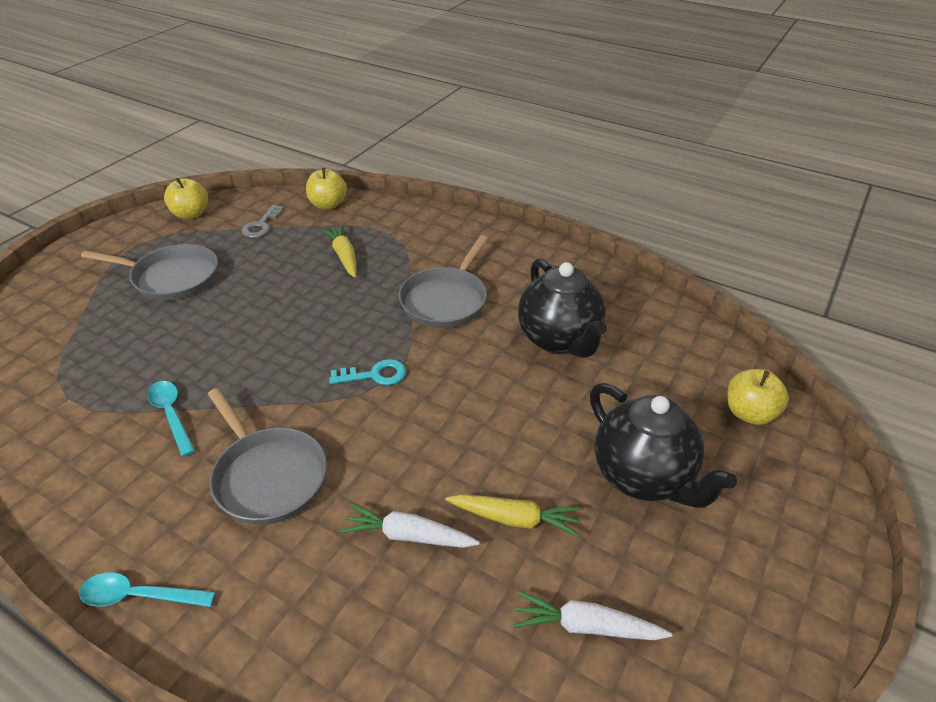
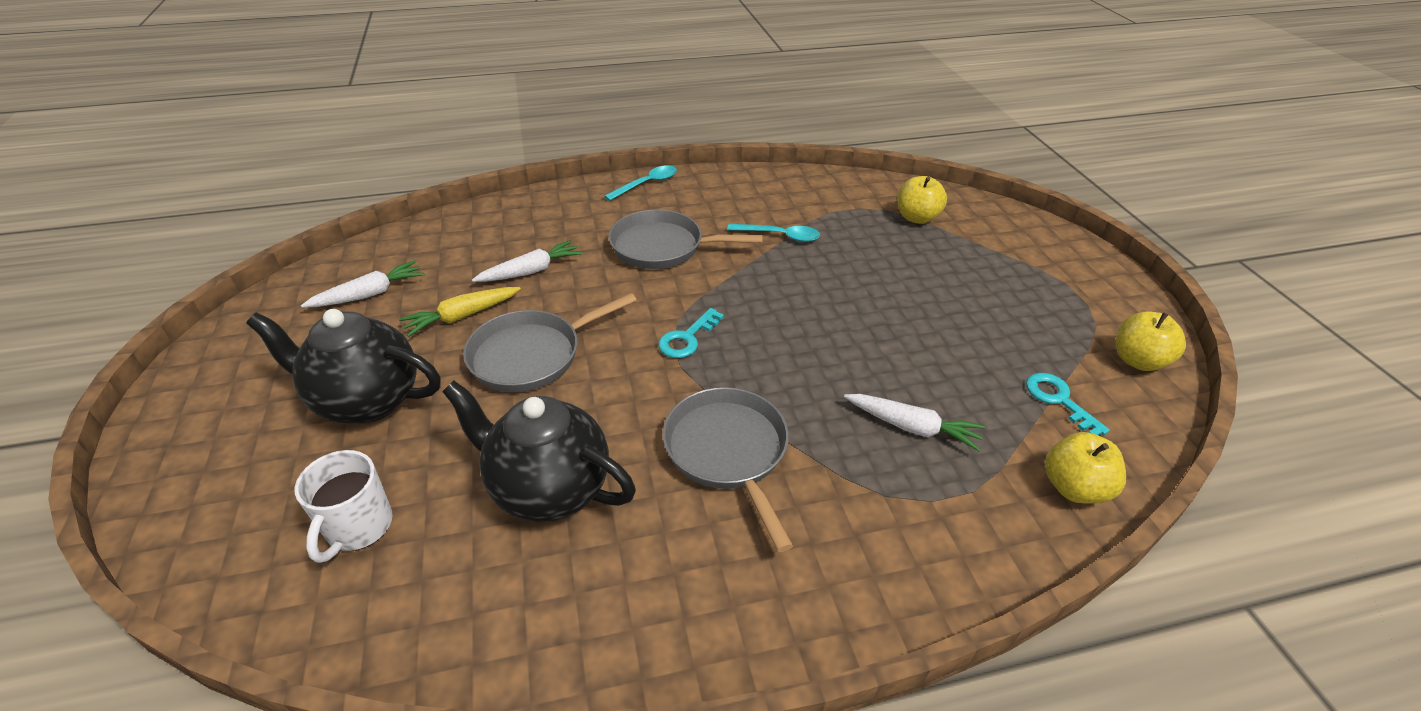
camera: 135 degrees right, 0 degrees up
(171, 278) = (989, 299): grey pan -> grey pan (531, 355)
(261, 225) = (1059, 400): grey key -> turquoise key
(344, 256) = (912, 427): yellow carrot -> white carrot
(683, 384) = (358, 527): none -> white mug
(749, 413) = (258, 539): yellow apple -> yellow apple (916, 218)

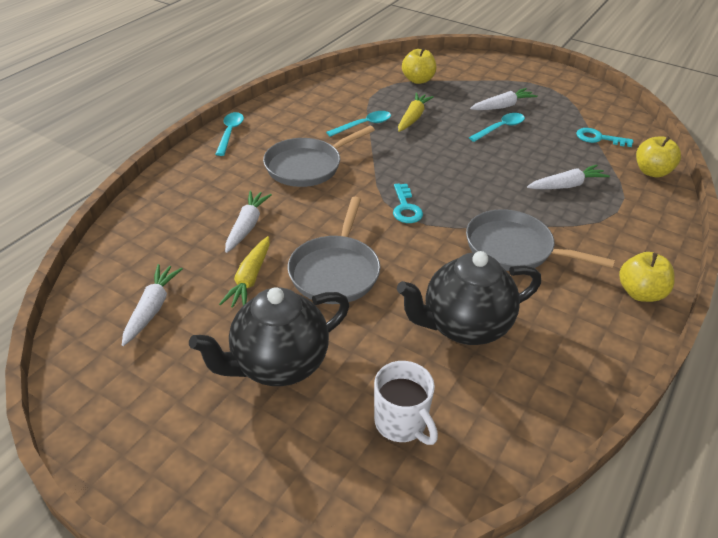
camera: 45 degrees left, 0 degrees up
(845, 254) = (413, 118): none -> yellow carrot
(934, 316) = (500, 128): none -> turquoise spoon
(979, 294) = (502, 106): none -> white carrot
(1138, 360) = (600, 104): yellow apple -> yellow apple (640, 293)

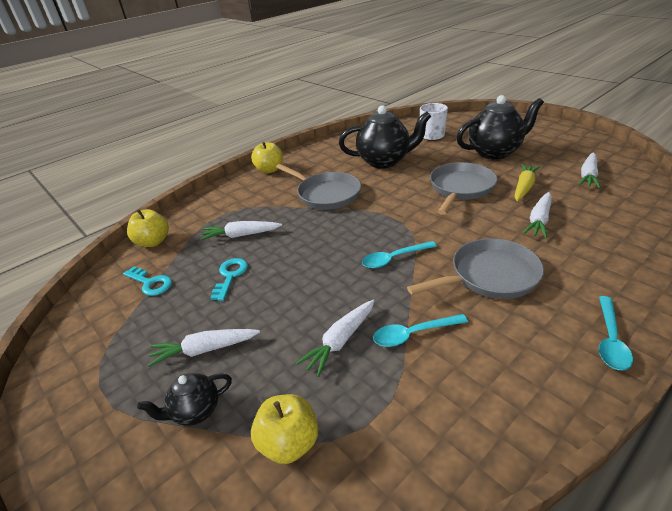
camera: 160 degrees left, 5 degrees down
(405, 208) = (395, 226): turquoise key -> turquoise key (230, 276)
(413, 118) = (340, 341): yellow carrot -> white carrot
(478, 84) = (195, 411): none -> black teapot
(500, 128) = (241, 309): turquoise spoon -> turquoise spoon (393, 259)

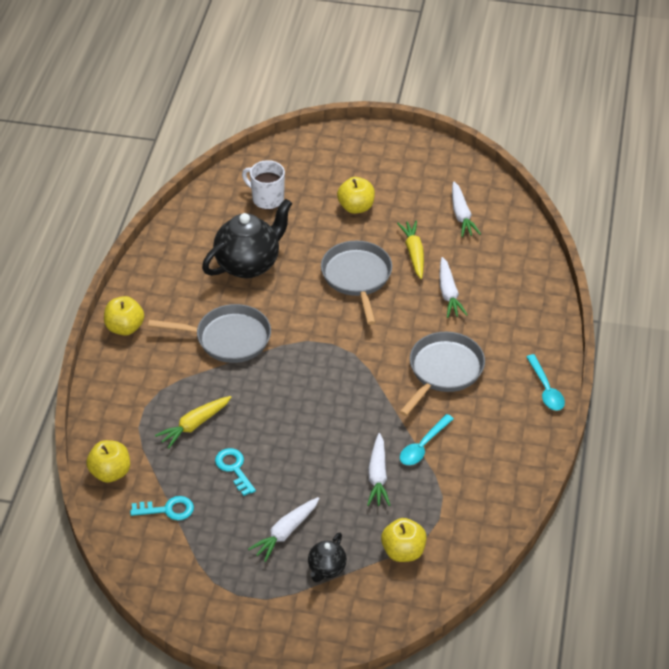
camera: 40 degrees left, 10 degrees up
(241, 235) = (194, 425): white carrot -> yellow carrot
(393, 259) = (358, 387): turquoise spoon -> none
(494, 152) = (356, 207): black teapot -> yellow apple

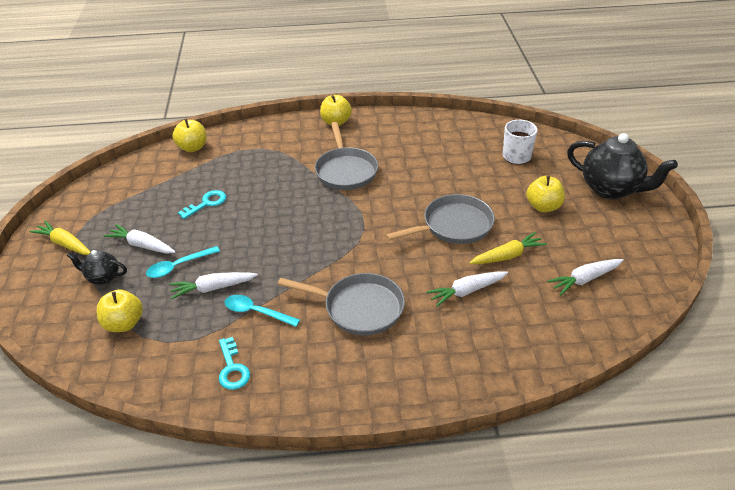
camera: 75 degrees right, 5 degrees down
(167, 509) = (160, 180): turquoise key -> turquoise key (232, 368)
(194, 425) = (248, 174): yellow carrot -> yellow carrot (65, 244)
(248, 264) = (434, 163): black teapot -> black teapot (611, 189)
(546, 389) = (363, 398): turquoise spoon -> turquoise spoon (178, 266)

